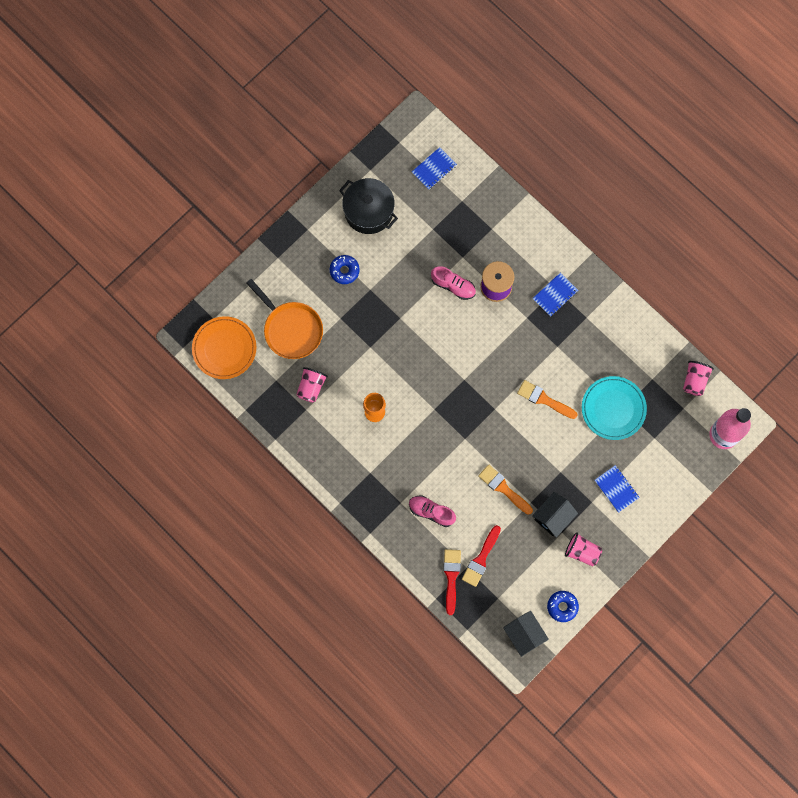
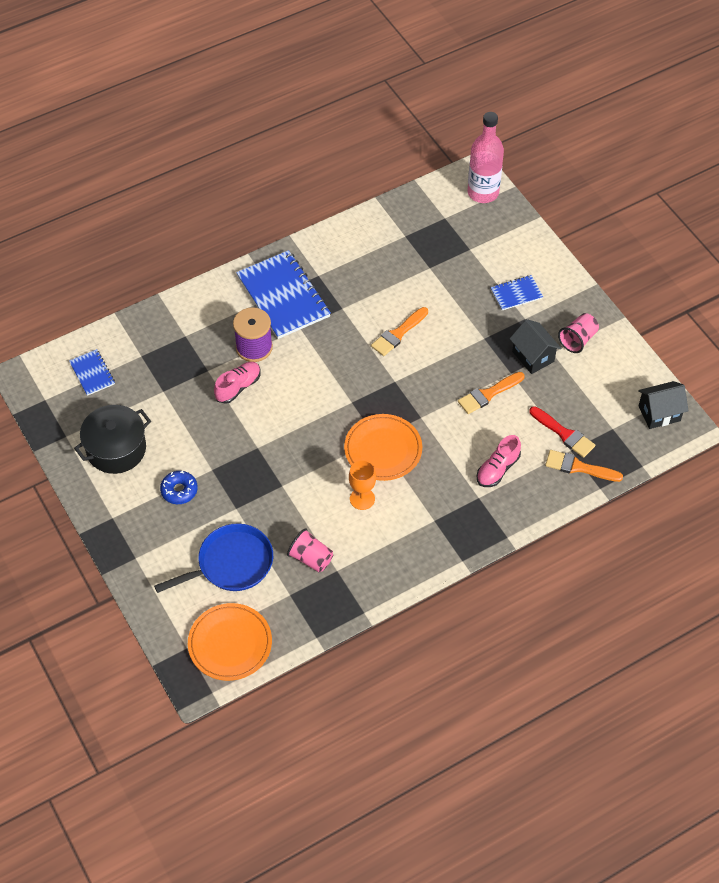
camera: 75 degrees left, 20 degrees down
(291, 329) = (231, 564): orange pan -> blue pan
(425, 416) = (383, 449): none -> orange plate
(451, 577) = (579, 467): red brush -> orange brush
(555, 295) = (283, 296): blue notebook -> blue notebook, size x2.02
(562, 606) = (635, 371): blue donut -> none
(613, 409) = (427, 276): turquoise plate -> none
(694, 380) = (418, 202): pink cup -> none

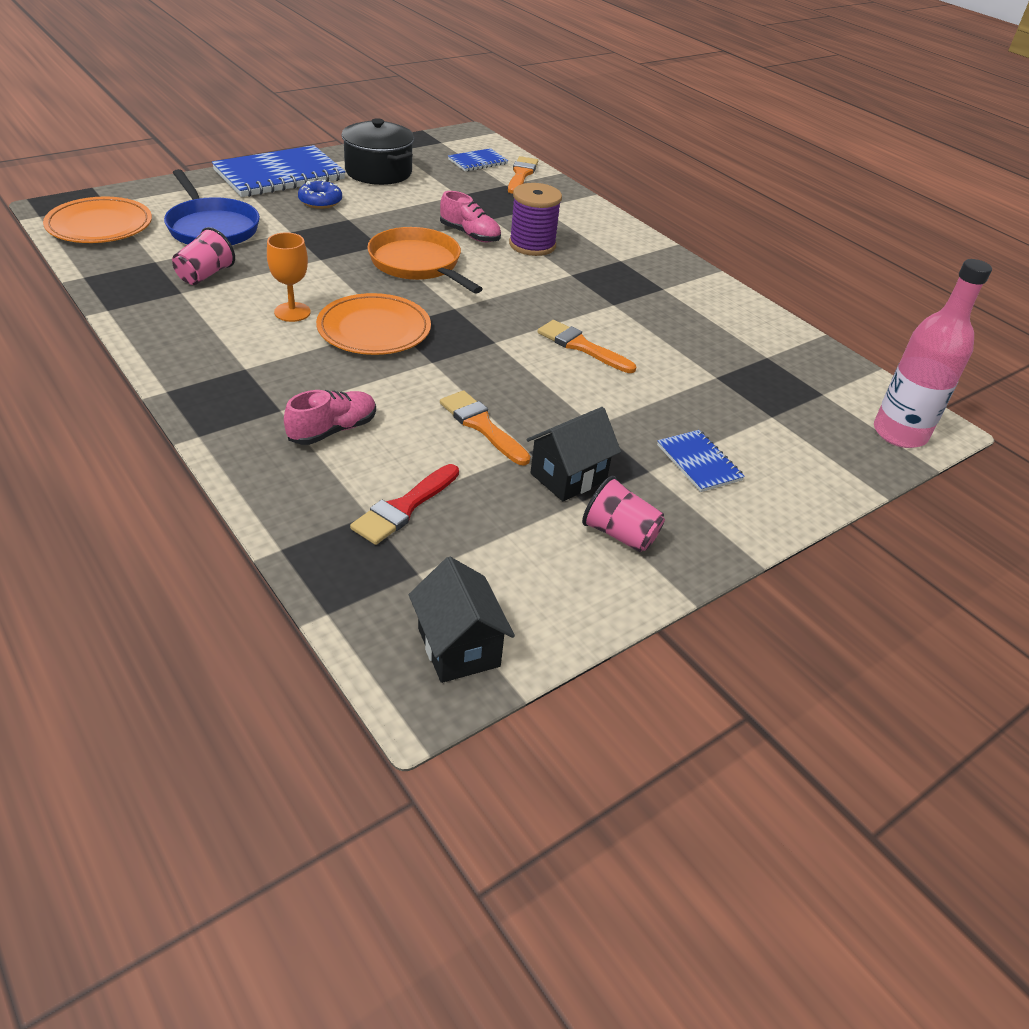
camera: 80 degrees right, 15 degrees down
(283, 296) = (618, 264): blue notebook -> blue notebook (279, 175)
(288, 422) = (418, 264): none -> orange pan
(497, 469) = (332, 430): pink shoe -> pink shoe turned 105 degrees clockwise
(579, 467) = (330, 523): orange brush -> orange brush (521, 174)

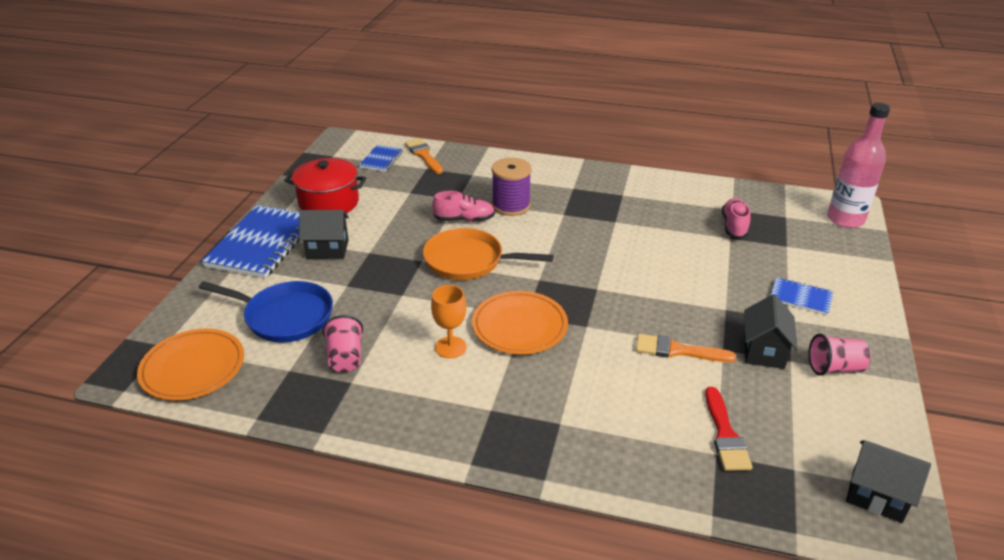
camera: 35 degrees left, 5 degrees down
(320, 201) = (327, 249): blue donut -> black house
(332, 430) = (611, 414): pink shoe -> pink shoe (734, 226)
(378, 172) = (329, 203): black pot -> red pot
(581, 346) = (643, 261): orange brush -> none

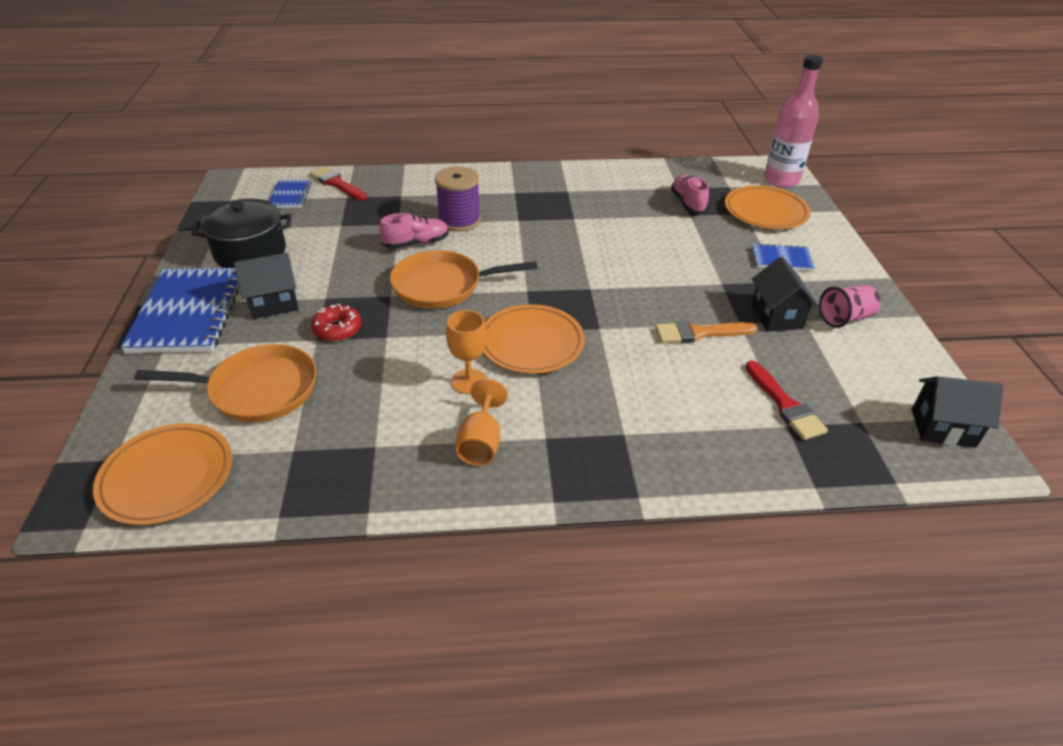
camera: 20 degrees left, 5 degrees up
(284, 316) = (257, 390): blue pan -> orange pan
(329, 203) = (250, 252): red pot -> black pot
(345, 357) = (354, 420): pink cup -> none
(367, 280) = (337, 329): none -> red donut
(423, 155) = (337, 183): orange brush -> red brush
(435, 400) = (481, 442): none -> orange goblet
(810, 248) = (765, 211): none -> orange plate

